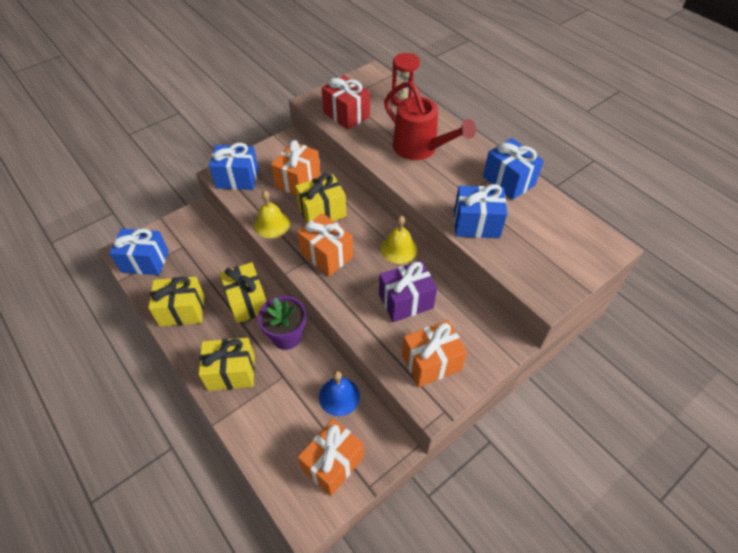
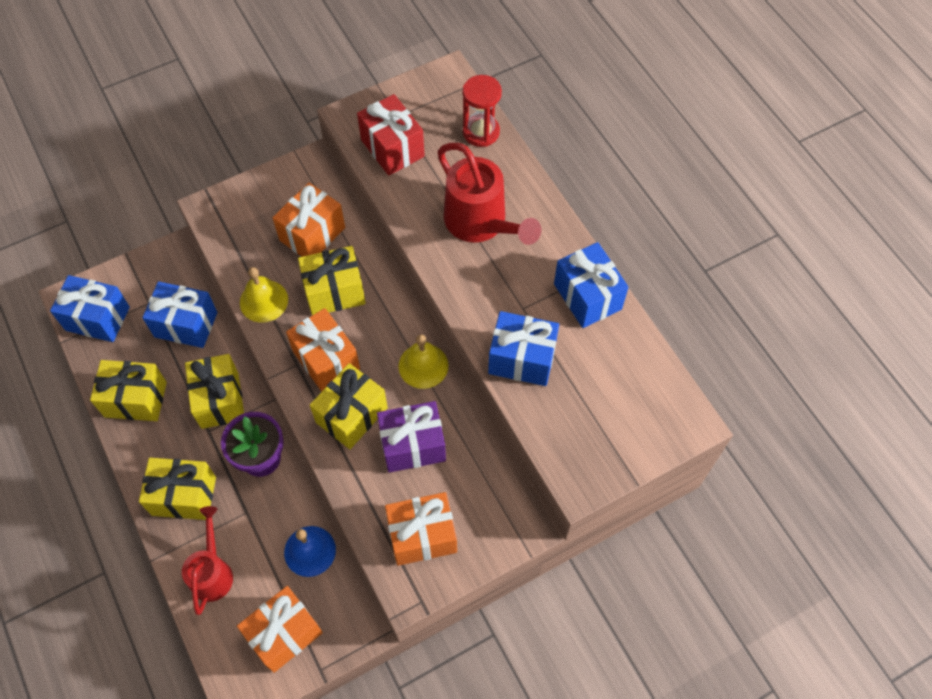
camera: 10 degrees right, 10 degrees up
(237, 178) = (231, 219): blue gift -> blue gift (186, 324)
(264, 425) = (212, 572): none -> red watering can
(354, 288) = (352, 415): none -> yellow gift

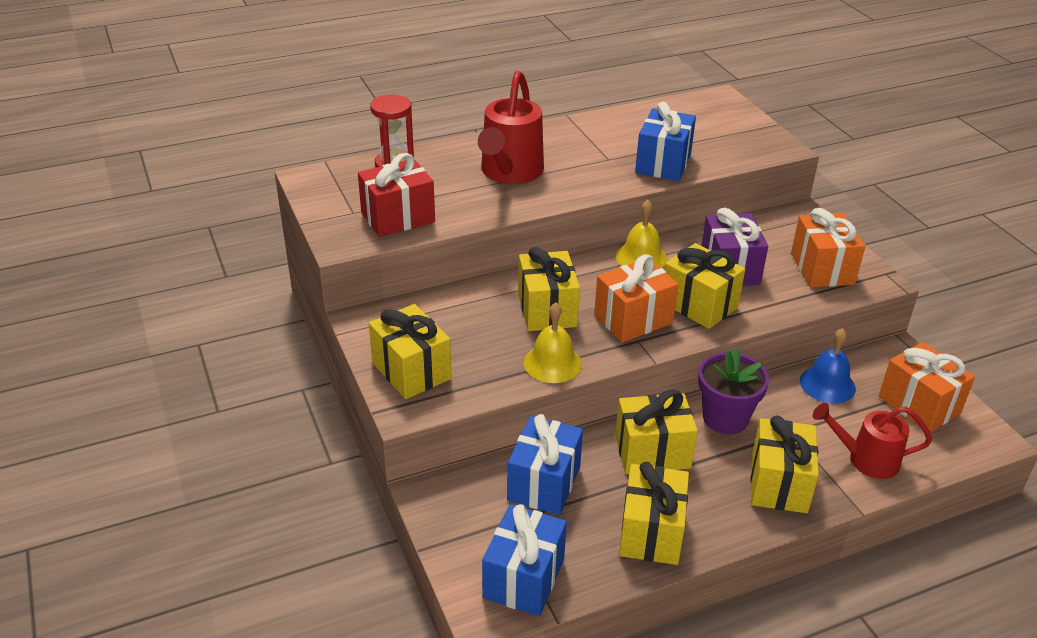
camera: 85 degrees left, 25 degrees down
(251, 205) = (411, 371): none -> yellow gift
(312, 234) = (466, 323): orange gift -> none
(481, 224) = (509, 173): red watering can -> red watering can turned 135 degrees clockwise
(587, 296) = (598, 128): blue gift -> none

